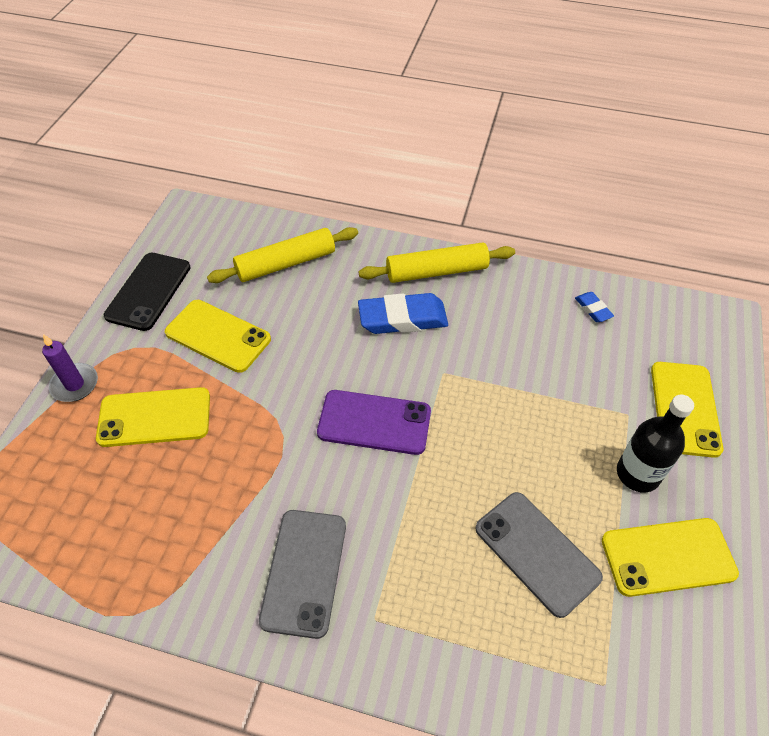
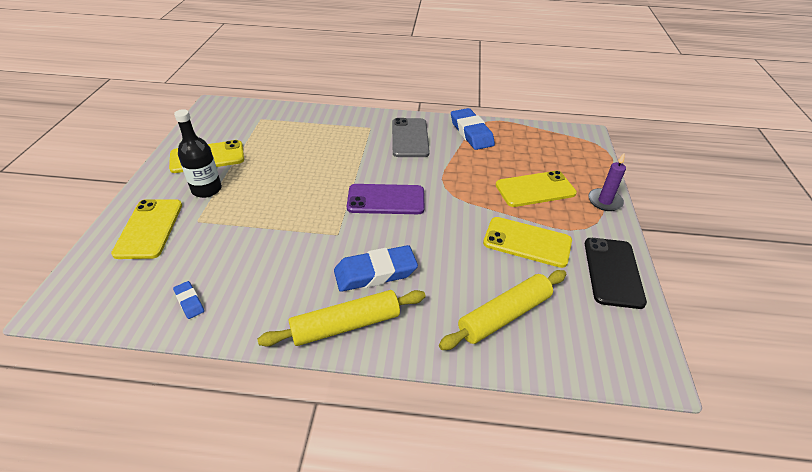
camera: 170 degrees right, 10 degrees down
(182, 574) = (471, 133): none -> blue eraser
(536, 553) = (283, 153): grey phone -> none

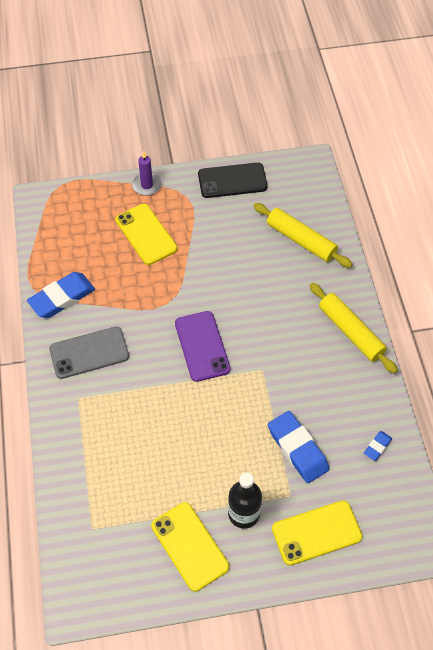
camera: 105 degrees left, 15 degrees up
(375, 273) = (294, 328): blue eraser -> blue eraser (297, 449)
(527, 242) = (220, 234): yellow phone -> none

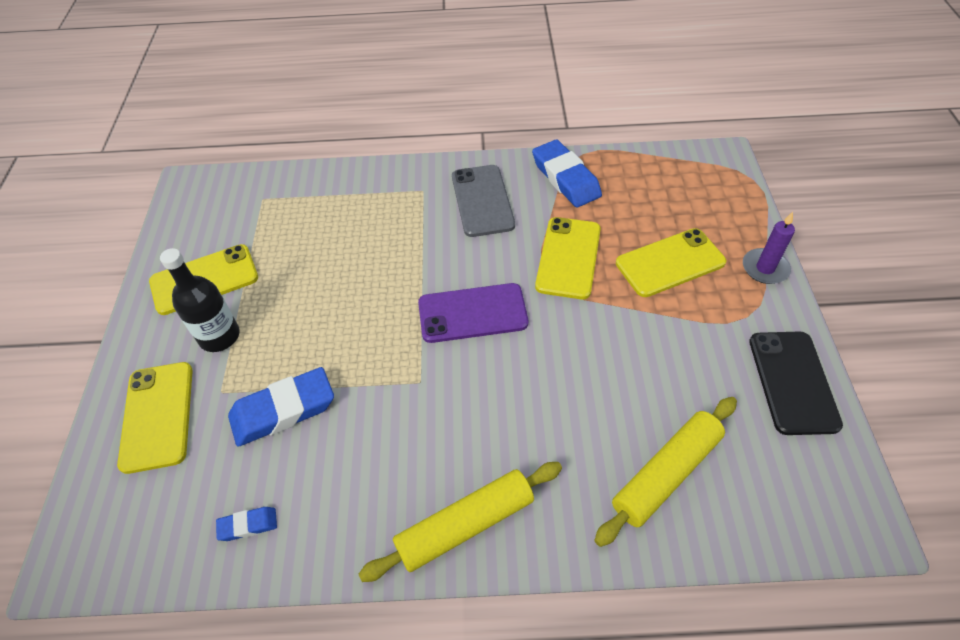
camera: 100 degrees right, 5 degrees down
(146, 292) = (568, 257): none -> yellow phone
(377, 447) = (248, 525): blue eraser -> blue eraser turned 60 degrees counterclockwise

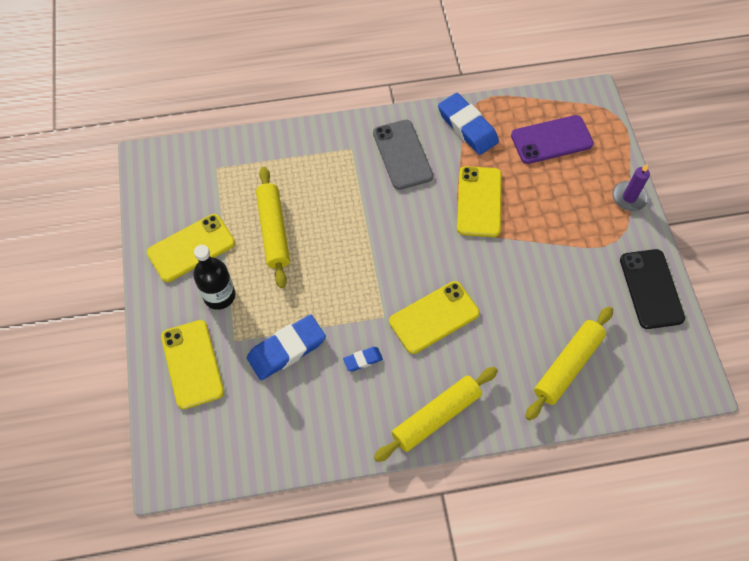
camera: 10 degrees left, 10 degrees up
(248, 525) = (285, 434): blue eraser -> blue eraser (363, 360)
(307, 269) = (273, 231): none -> yellow rolling pin
(472, 313) = (412, 257): purple phone -> purple phone (551, 140)
(670, 263) = (557, 199): yellow phone -> yellow phone (434, 317)

